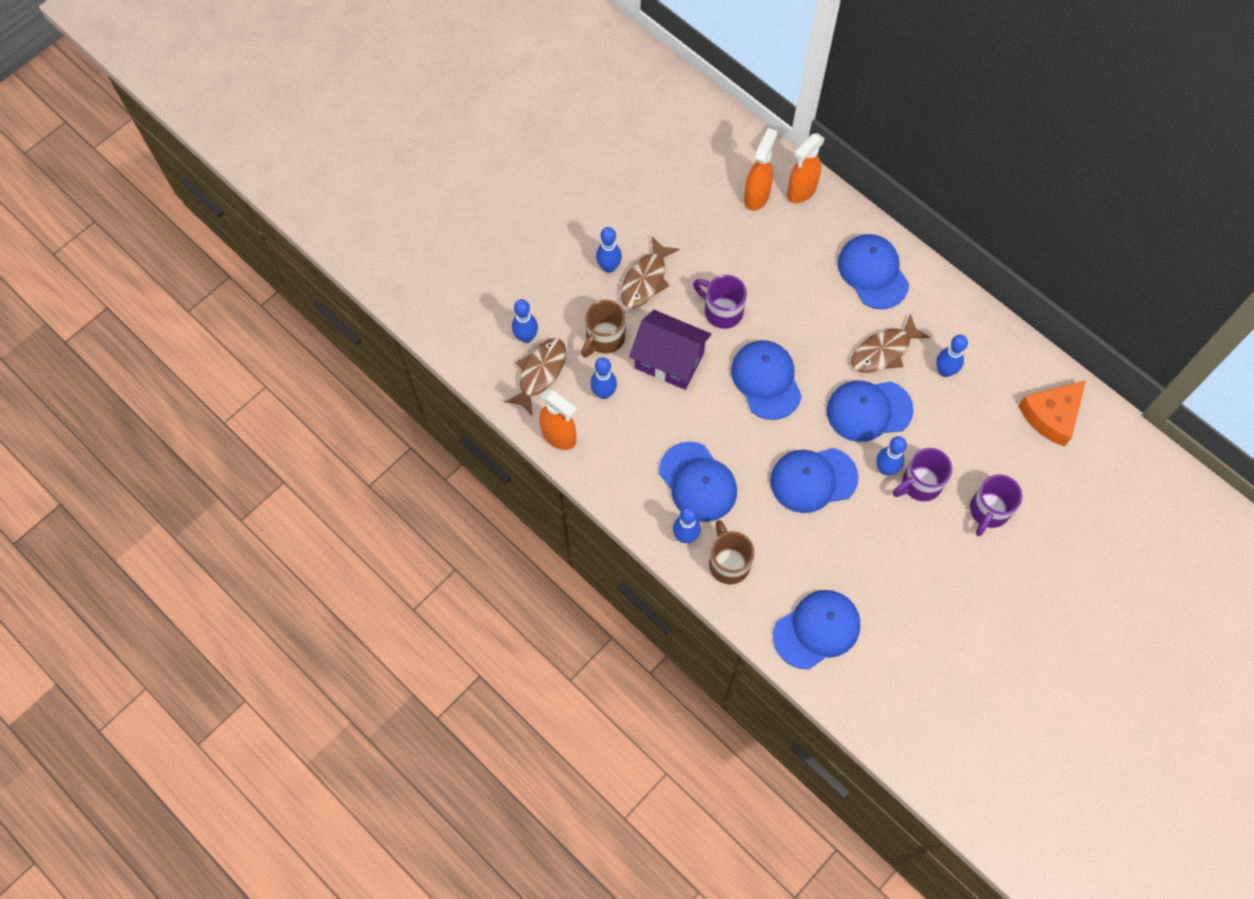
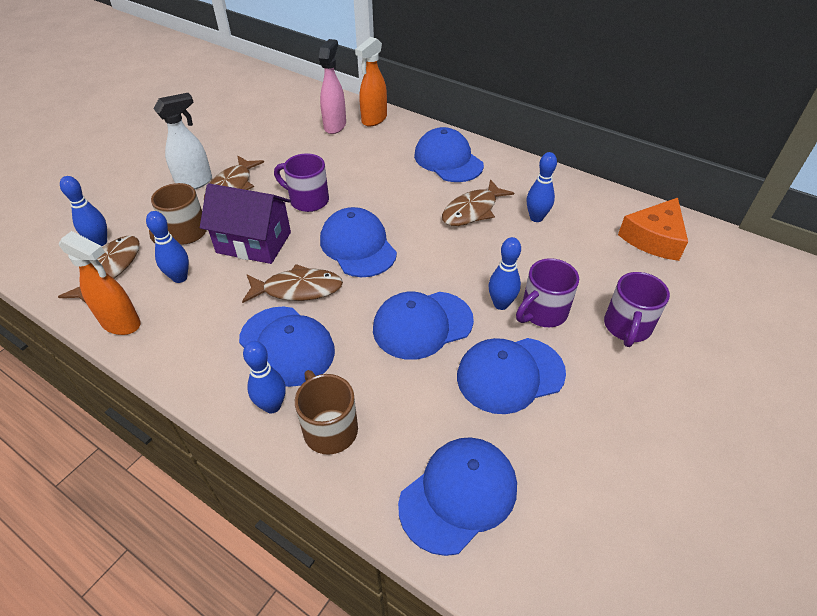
camera: 10 degrees left, 20 degrees down
(609, 267) = (195, 182): blue bowling pin -> white spray bottle
(709, 423) = (298, 289): none -> brown fish
(756, 196) = (335, 126): orange spray bottle -> pink spray bottle
(869, 410) = (469, 257): blue cap -> blue cap (510, 374)

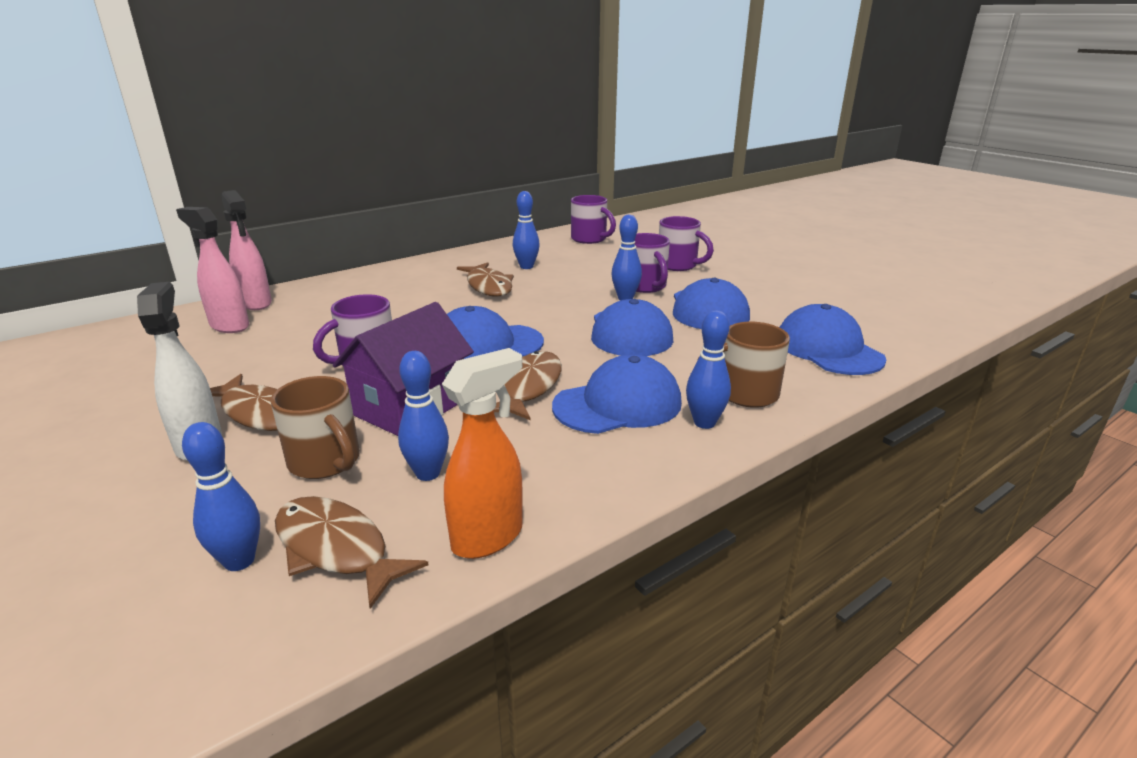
camera: 70 degrees left, 20 degrees down
(374, 119) = (256, 303): orange spray bottle -> pink spray bottle
(448, 160) = (394, 282): blue cap -> none
(654, 238) = (590, 239): orange cheese -> purple mug

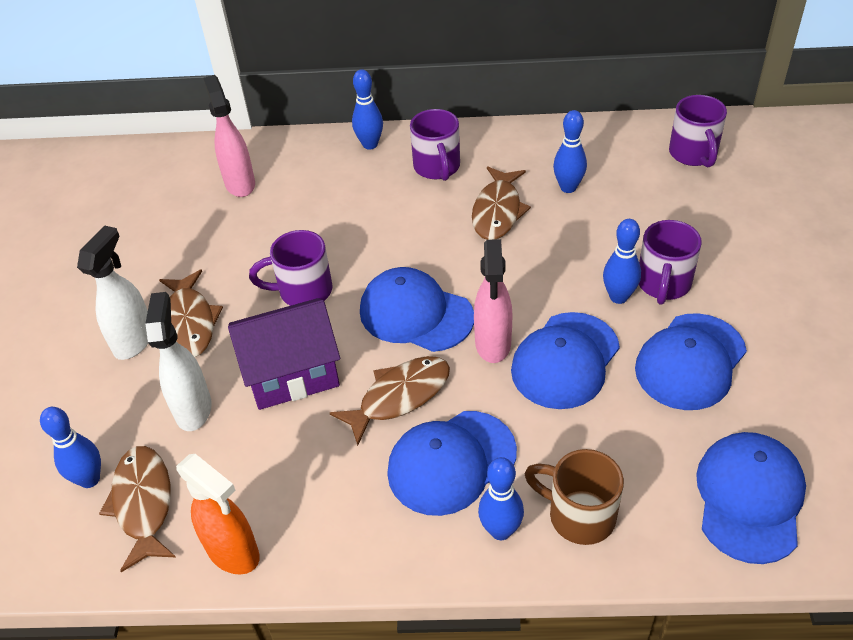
camera: 40 degrees right, 20 degrees up
(256, 303) = (280, 154): pink spray bottle -> pink spray bottle (493, 344)
(326, 462) = (193, 409): brown mug -> white spray bottle
(428, 473) = (246, 462): blue bowling pin -> blue bowling pin (370, 144)
(488, 537) = (234, 553): orange spray bottle -> orange spray bottle turned 45 degrees clockwise
(618, 404) = (451, 462): blue cap -> blue cap turned 135 degrees clockwise
(678, 265) = (747, 258): purple mug -> purple mug (437, 168)

